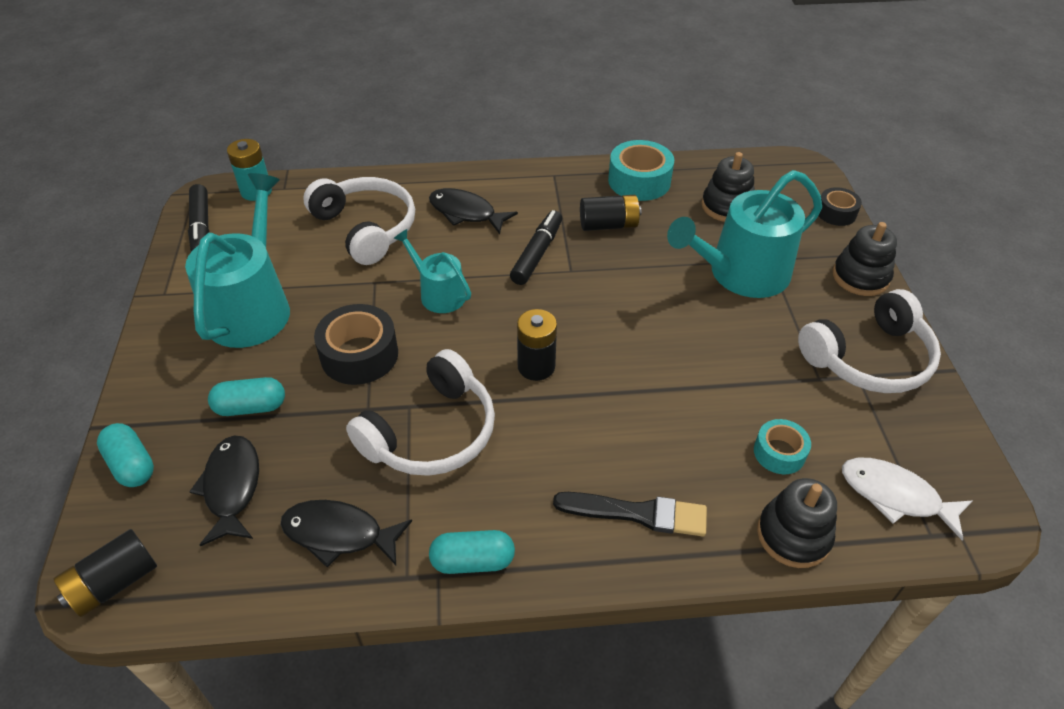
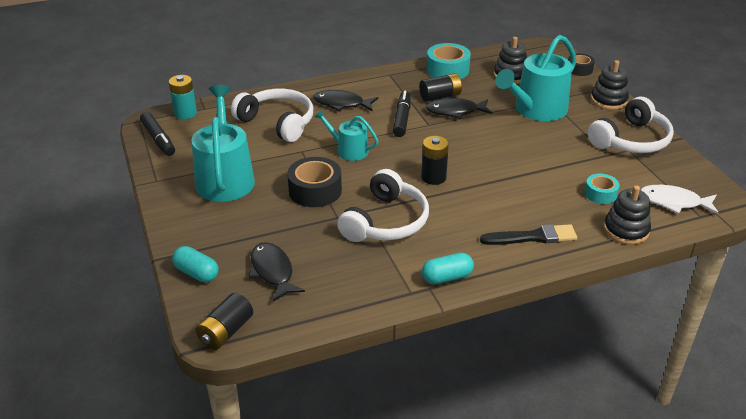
camera: 15 degrees left, 10 degrees down
(251, 407) = (259, 230): turquoise capsule -> none
(339, 534) = (357, 281): black fish -> black fish (455, 111)

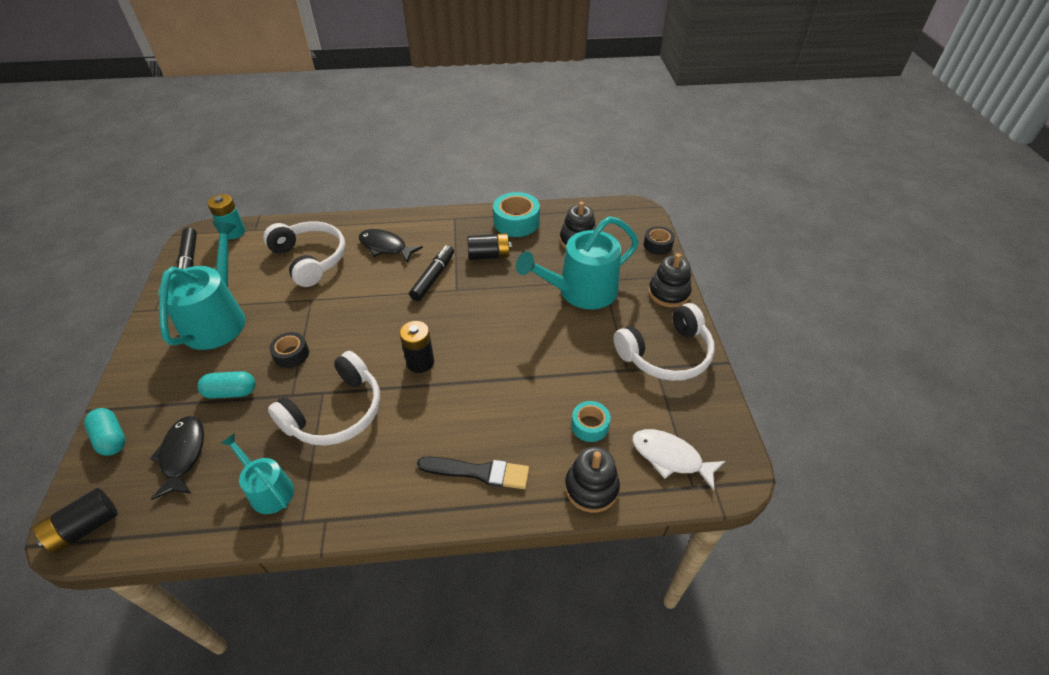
camera: 15 degrees right, 10 degrees up
(315, 191) = (291, 354): black tape -> black tape, size x0.60
(349, 150) = (356, 308): turquoise watering can -> turquoise watering can (268, 490)
(447, 277) = (352, 509): turquoise capsule -> turquoise capsule (231, 392)
(455, 111) = (493, 277): black fish -> none

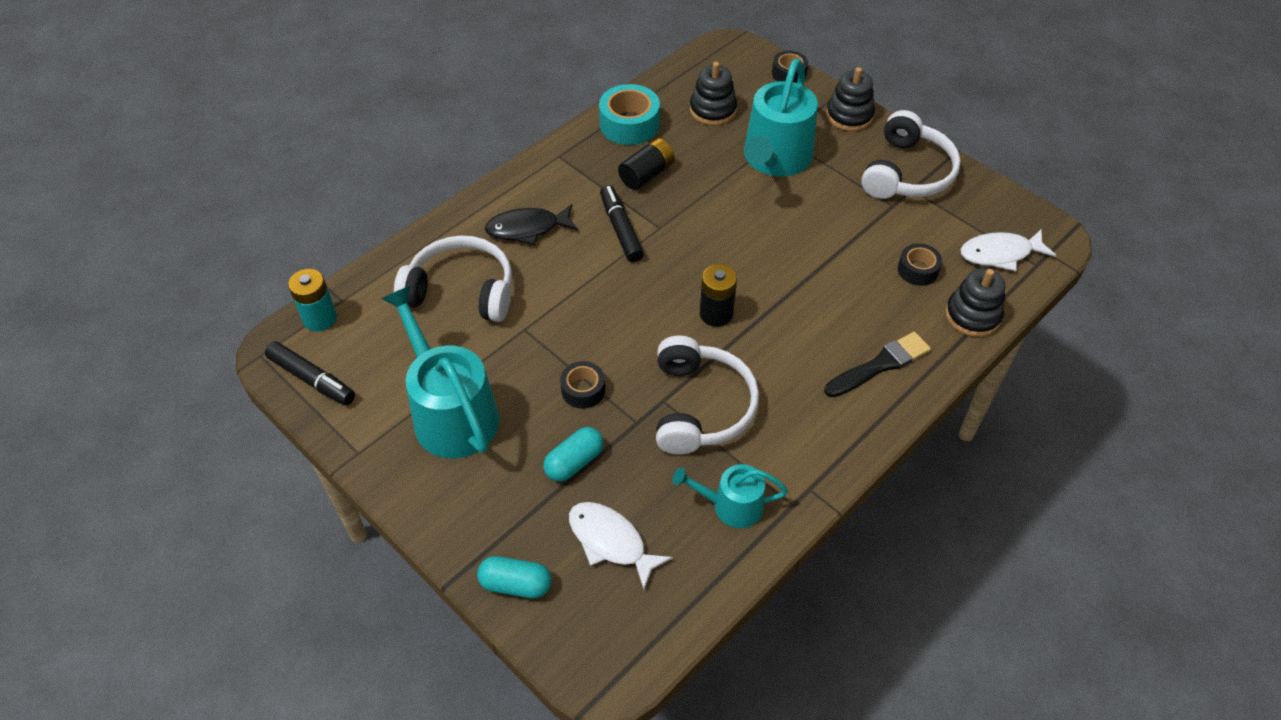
camera: 40 degrees left, 5 degrees up
(85, 528) = (612, 659): black battery -> none
(183, 455) = (611, 542): black fish -> white fish
(590, 425) = (917, 270): turquoise tape -> black tape

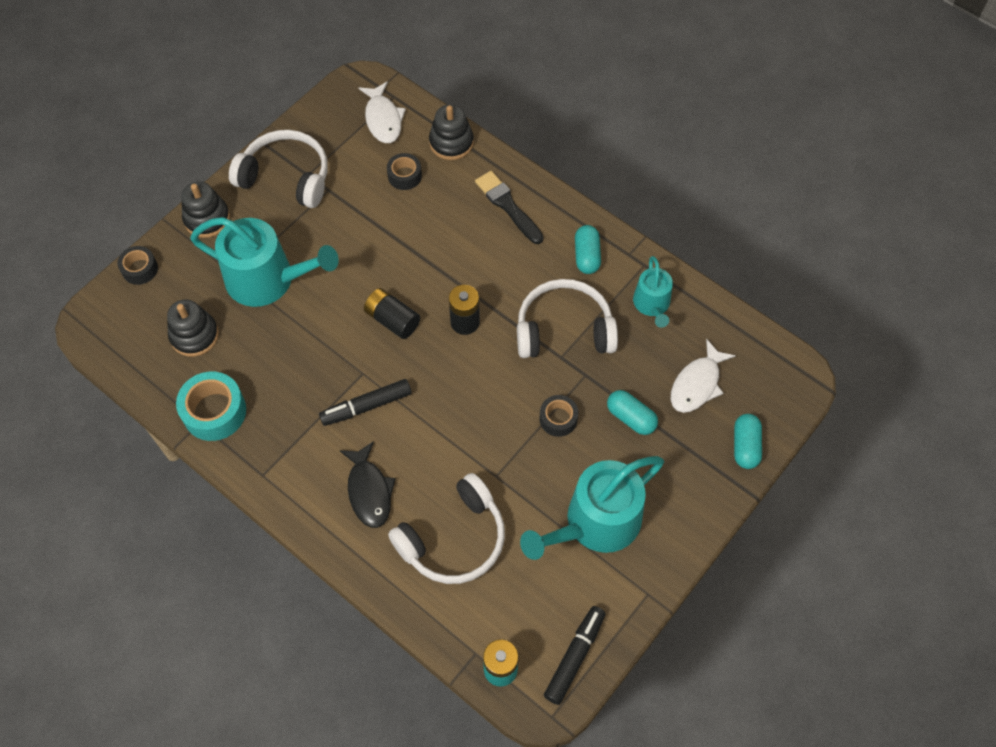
camera: 95 degrees left, 10 degrees up
(461, 290) = (454, 539): white headphones -> white headphones turned 135 degrees counterclockwise
(646, 174) = (290, 390): black battery -> black battery (392, 320)
(806, 441) = (586, 256): none -> turquoise capsule

